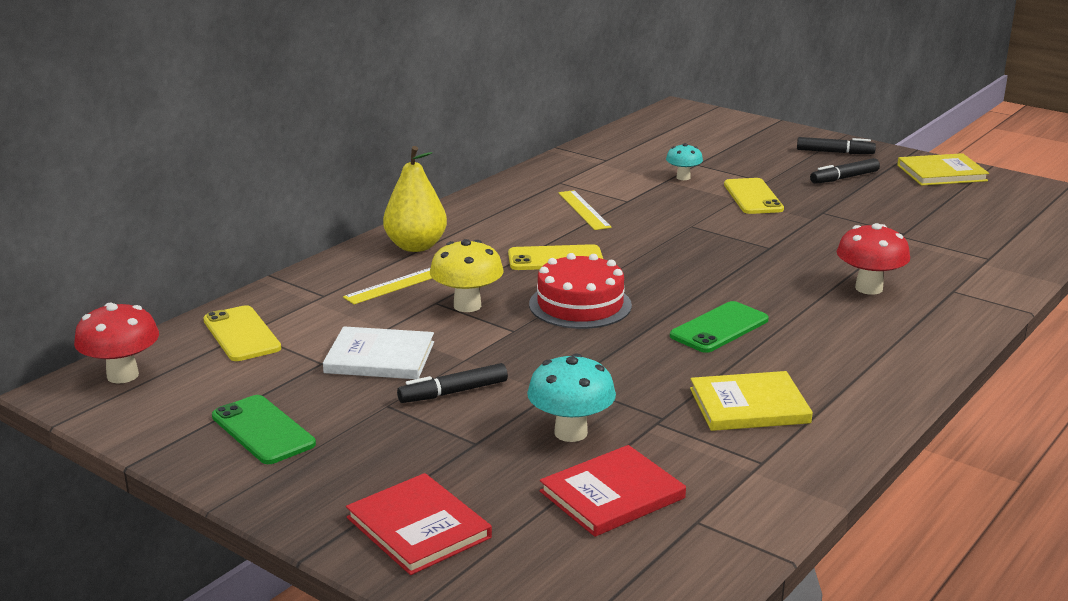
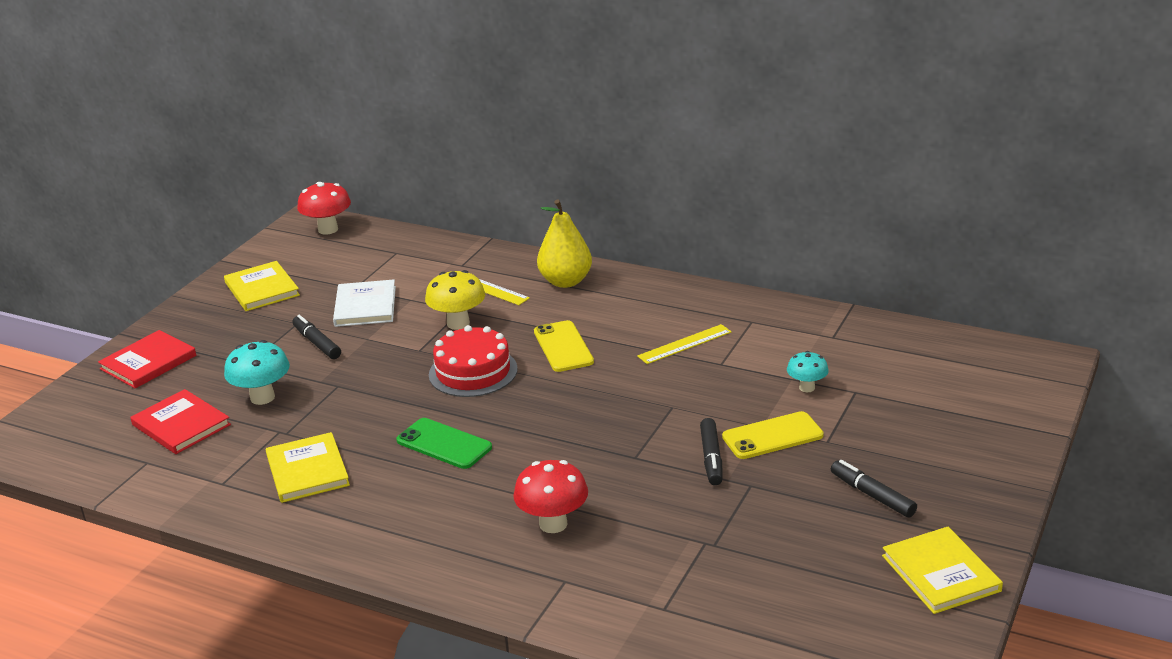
camera: 80 degrees right, 5 degrees up
(241, 334) = (392, 251): yellow phone -> none
(263, 430) = (262, 289): green phone -> yellow book
(835, 152) = (963, 484): black marker -> black marker (711, 458)

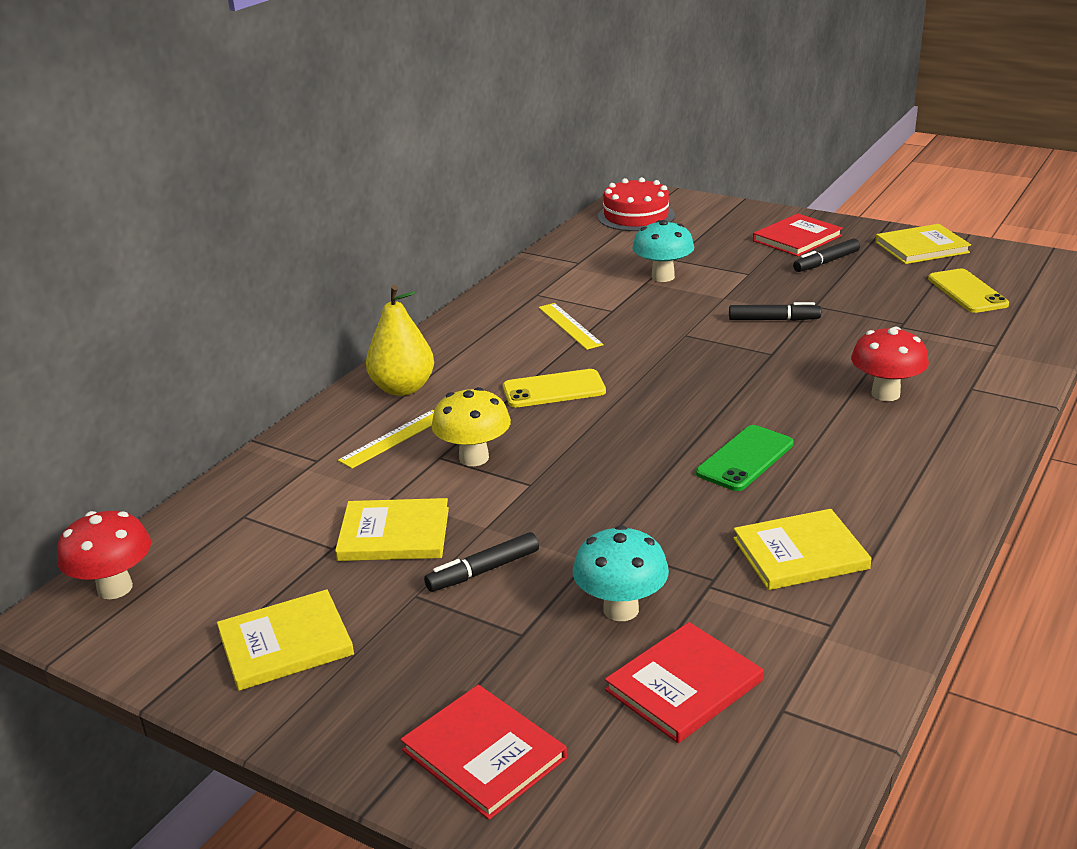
camera: 85 degrees left, 0 degrees up
(365, 306) = (394, 534): white book -> yellow book
(473, 372) = (593, 444): red cake -> red cake (636, 216)
(772, 436) = (739, 294): yellow phone -> yellow phone (967, 291)
(807, 388) = (663, 277): turquoise mushroom -> turquoise mushroom, size x1.60
(941, 475) = (797, 238): none -> red book

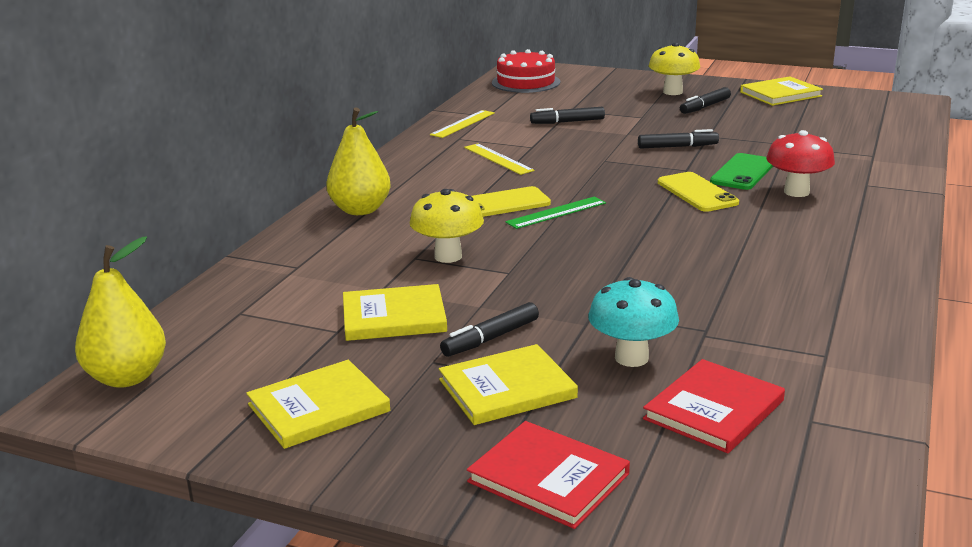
camera: 10 degrees left, 5 degrees down
(115, 588) = (127, 377): red mushroom -> yellow pear
(393, 438) = (365, 247): yellow ruler -> yellow ruler (463, 124)
(608, 406) = (556, 212): none -> green ruler
(663, 277) = (567, 122): turquoise mushroom -> black marker
(745, 458) = (695, 243): green phone -> green phone (742, 172)
(797, 238) = (672, 92): red book -> yellow mushroom
(800, 553) = (774, 306): yellow book -> yellow book (507, 389)
(967, 291) = (832, 121): yellow phone -> yellow phone (697, 193)

